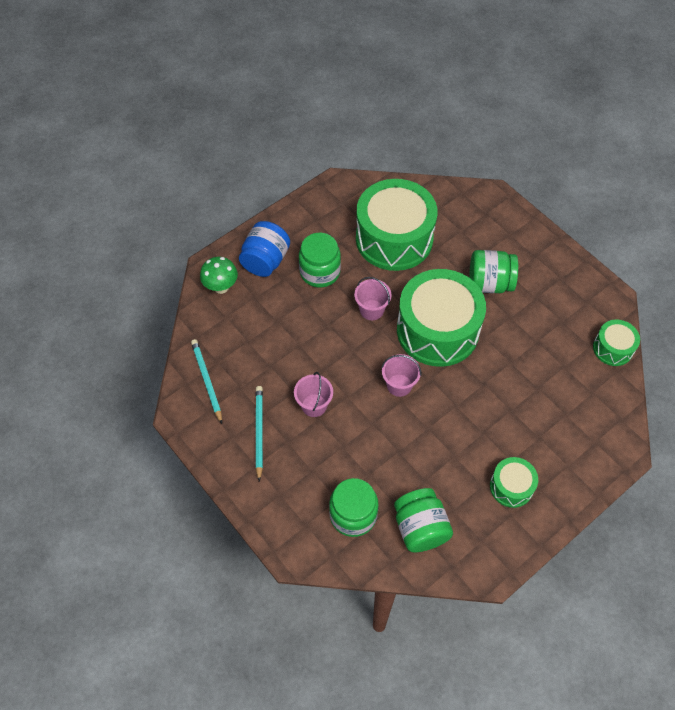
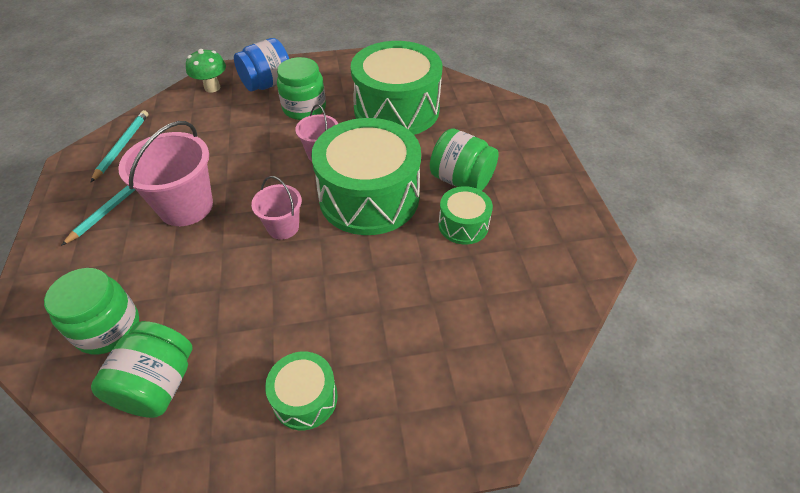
camera: 30 degrees right, 10 degrees down
(314, 405) = (186, 206): pink bucket -> pink bucket, size x1.73
(613, 348) = (563, 304): green drum -> green drum (463, 225)

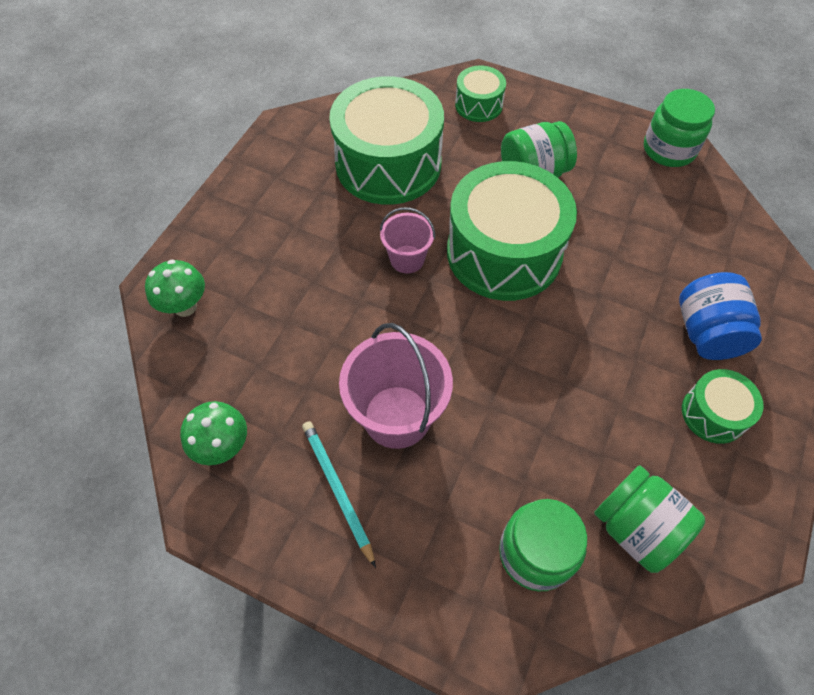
camera: 55 degrees left, 10 degrees up
(122, 146) = (223, 447): turquoise pencil -> green mushroom
(267, 84) = (233, 249): blue jar -> blue jar (707, 333)
(283, 227) = (495, 341): pink bucket -> none
(304, 108) = (314, 237): green jar -> green jar (669, 150)
(463, 225) = (590, 205): green drum -> green drum (478, 105)

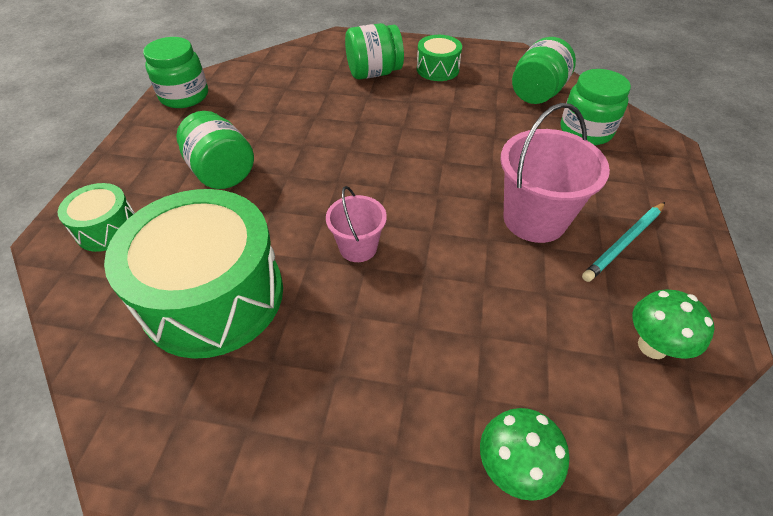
camera: 105 degrees left, 10 degrees down
(504, 252) = (328, 179): green drum -> none
(707, 333) = (374, 73): blue jar -> green jar

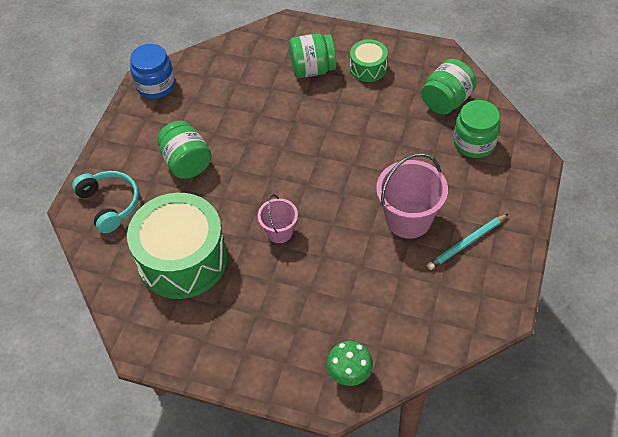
camera: 10 degrees right, 5 degrees up
(107, 229) = (110, 204): green drum -> turquoise headphones
(184, 96) = (156, 85): green jar -> blue jar
(652, 346) = (457, 315): green mushroom -> none

